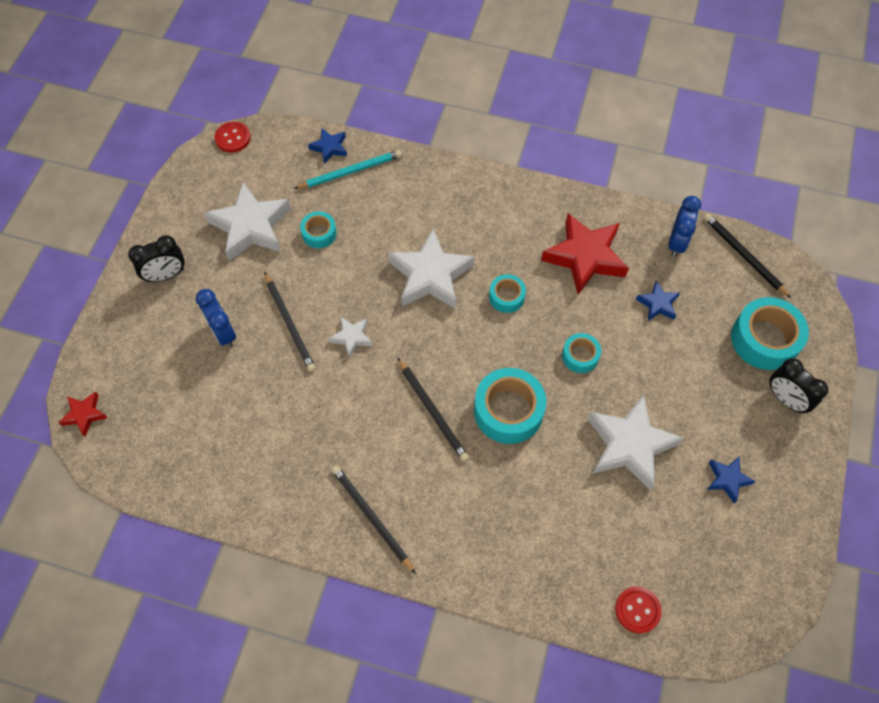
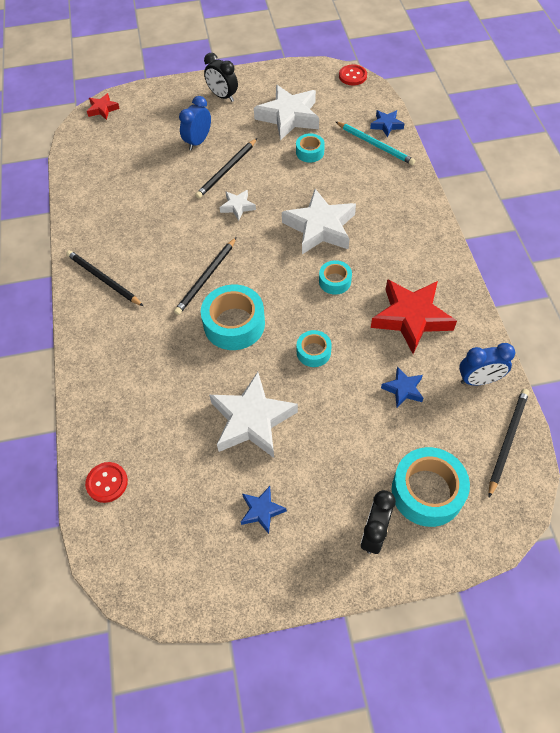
camera: 65 degrees right, 5 degrees down
(372, 518) = (103, 279): black pencil -> black pencil turned 75 degrees counterclockwise

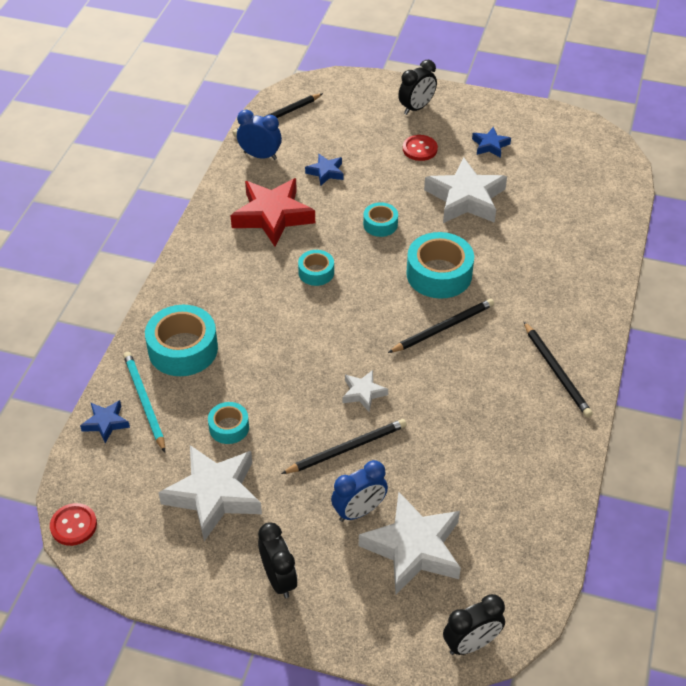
camera: 155 degrees left, 10 degrees down
(103, 109) = (471, 644): red star -> black clock
(107, 483) = (607, 203): red button -> red button (420, 149)
(320, 227) = (289, 330): white star -> white star (413, 548)
(427, 491) = (361, 113): turquoise tape -> turquoise tape (183, 349)

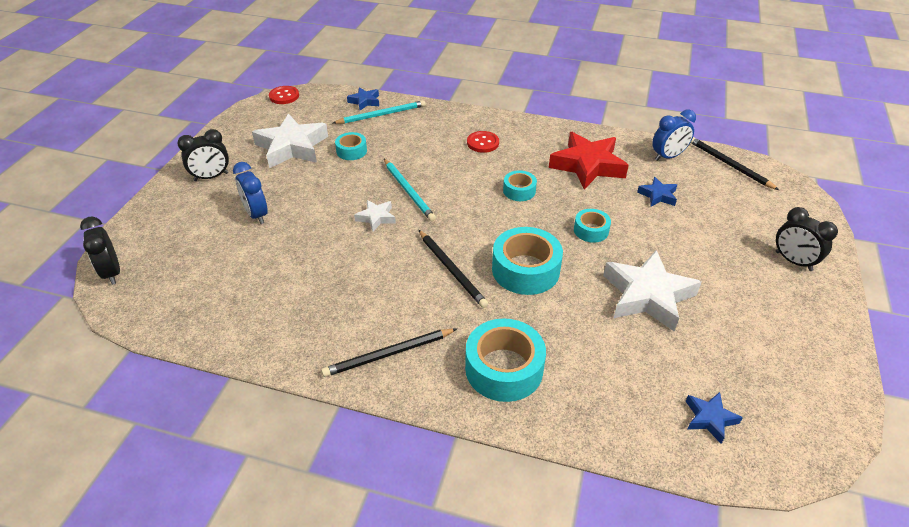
camera: 90 degrees right, 5 degrees down
(183, 349) = (430, 128): turquoise tape -> turquoise tape (504, 368)
(260, 156) = (668, 156): blue clock -> blue clock turned 45 degrees clockwise
(315, 366) = (408, 191): none -> turquoise pencil
(347, 448) = (319, 208): black pencil -> none
(413, 548) = (211, 243): white star -> none
(420, 149) = (720, 262): red button -> red button (483, 143)
(490, 145) = (751, 323): blue star -> blue star (709, 419)

